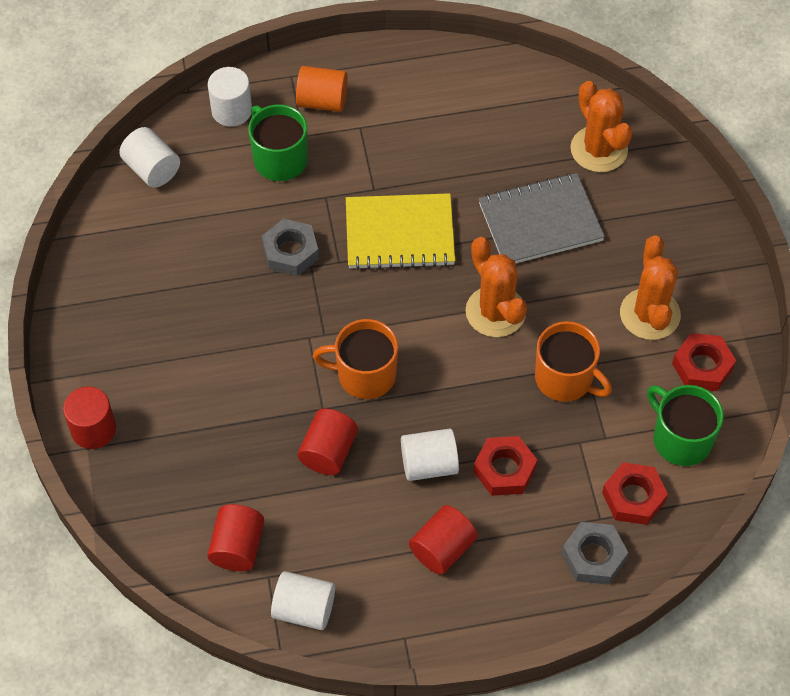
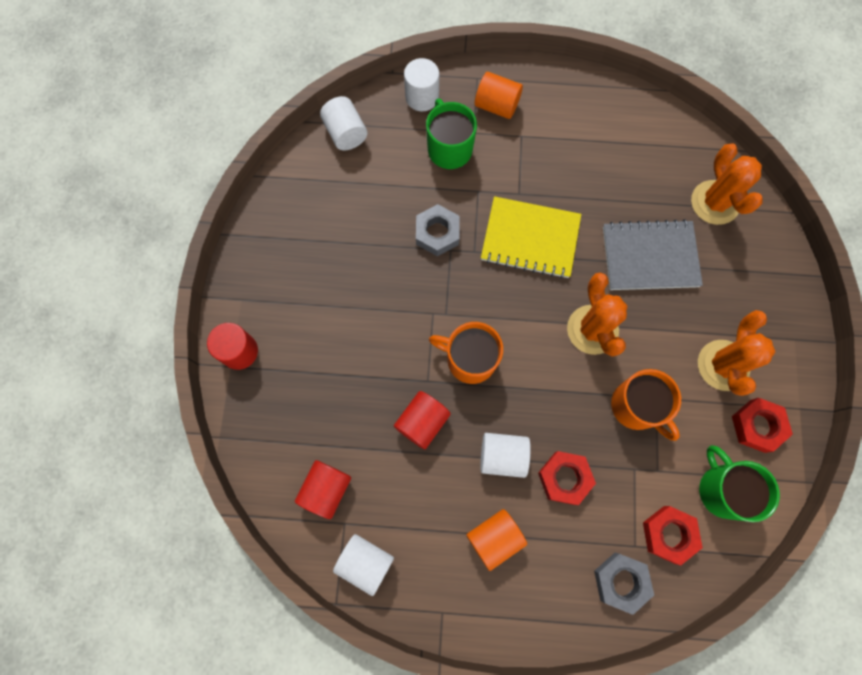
camera: 15 degrees right, 15 degrees up
(442, 549) = (494, 538): red cylinder -> orange cylinder

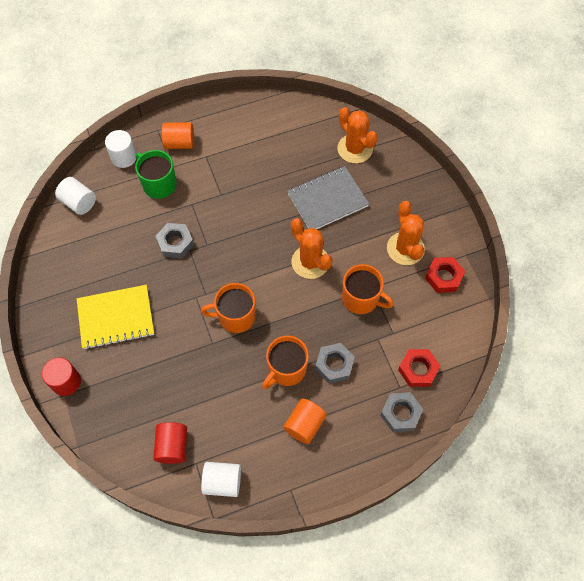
camera: 25 degrees left, 10 degrees down
(422, 422) = (221, 371): red cylinder -> none
(502, 456) = (286, 369): white cylinder -> orange mug
(530, 239) = (242, 221): yellow notebook -> yellow notebook (116, 318)
(564, 478) = (334, 365): red nut -> grey nut
(722, 489) = (439, 326): green mug -> none

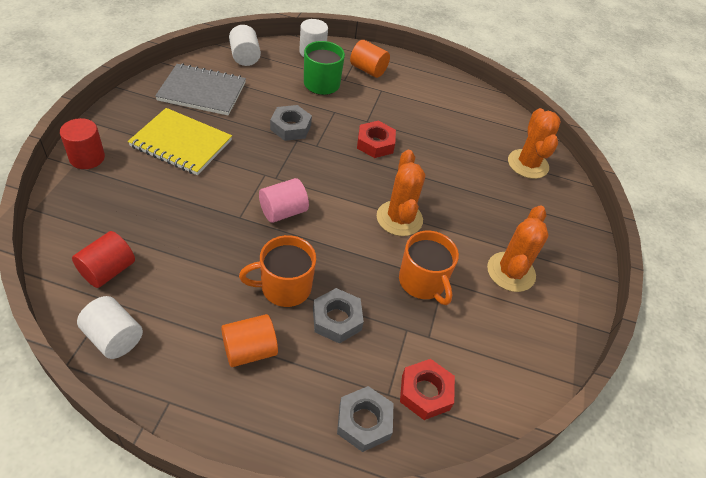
camera: 30 degrees right, 15 degrees down
(235, 316) = (283, 211): orange mug -> pink cylinder
(327, 200) = (464, 184): grey notebook -> grey notebook (202, 92)
(443, 277) = (534, 325): red nut -> red nut (375, 143)

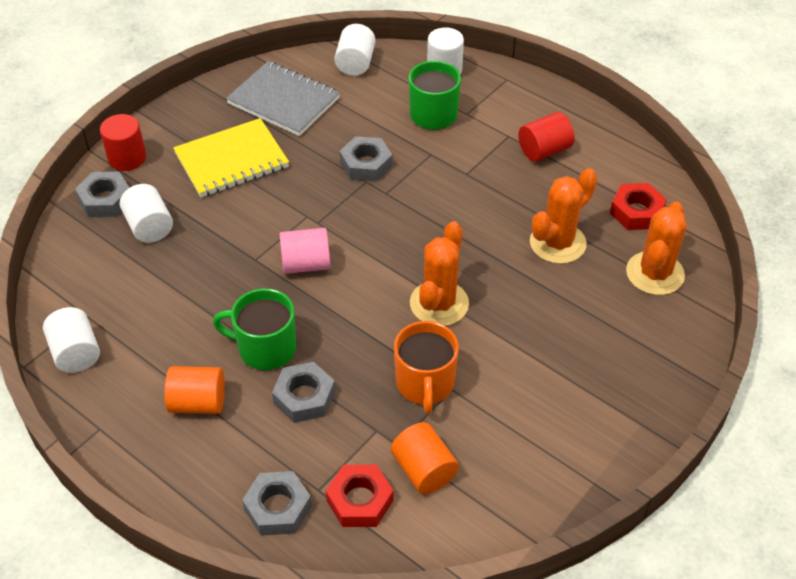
camera: 30 degrees right, 0 degrees up
(82, 196) = (105, 200): none -> grey nut
(108, 270) = (97, 284): red cylinder -> red cylinder (544, 150)
(134, 210) = (149, 227): none -> white cylinder
(181, 143) = (231, 160): yellow notebook -> yellow notebook turned 75 degrees counterclockwise
(284, 287) = (265, 348): orange mug -> green mug
(368, 70) = (506, 105): orange cylinder -> orange cylinder (424, 470)
(375, 143) = (461, 205): red nut -> red nut (636, 212)
(511, 272) = (543, 401): orange cactus -> orange cactus (557, 243)

